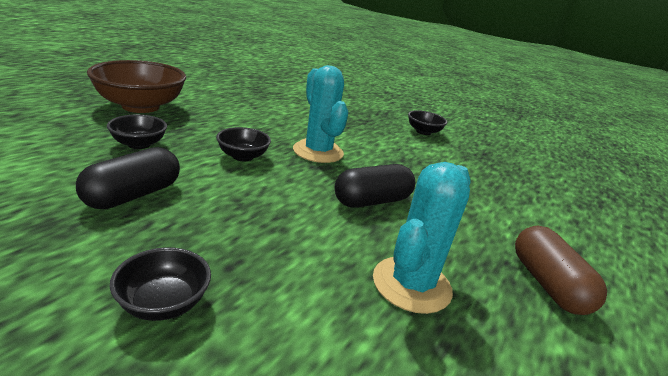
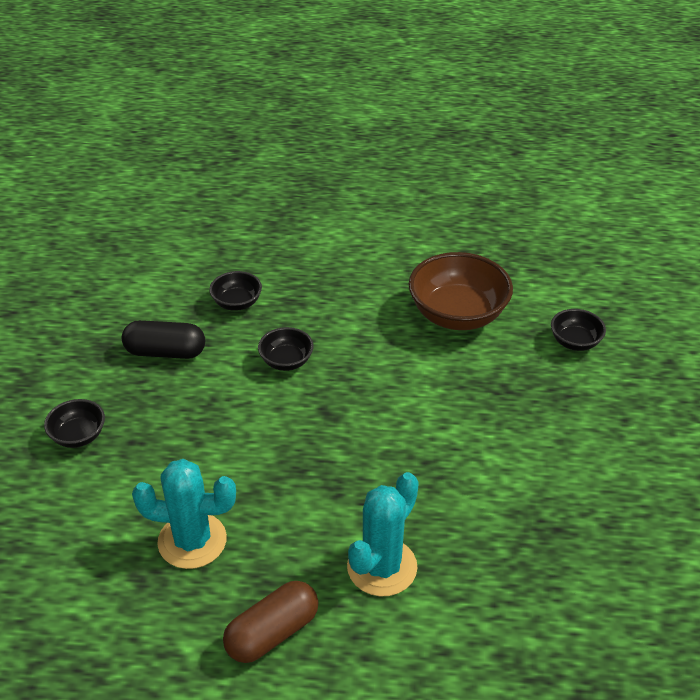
camera: 65 degrees right, 15 degrees up
(140, 106) = (305, 253): brown bowl -> brown bowl (457, 315)
(318, 152) = (359, 397): turquoise cactus -> turquoise cactus (382, 567)
(372, 201) = (298, 473): black capsule -> none
(423, 132) = (548, 451): black bowl -> black bowl (575, 342)

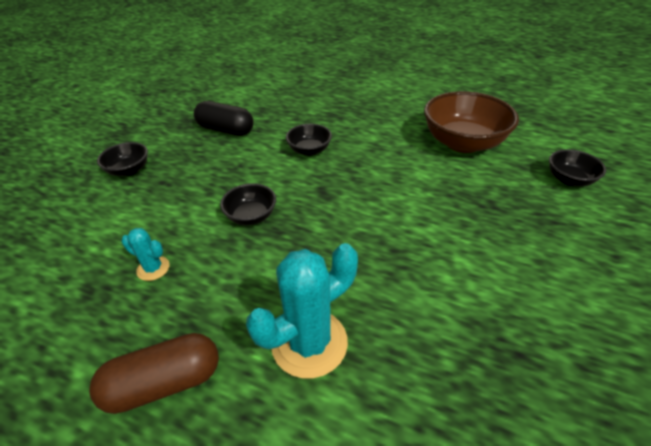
camera: 20 degrees right, 0 degrees up
(192, 541) = (153, 268): turquoise cactus -> turquoise cactus, size x0.50
(237, 303) = (293, 110): black bowl -> black bowl (251, 216)

